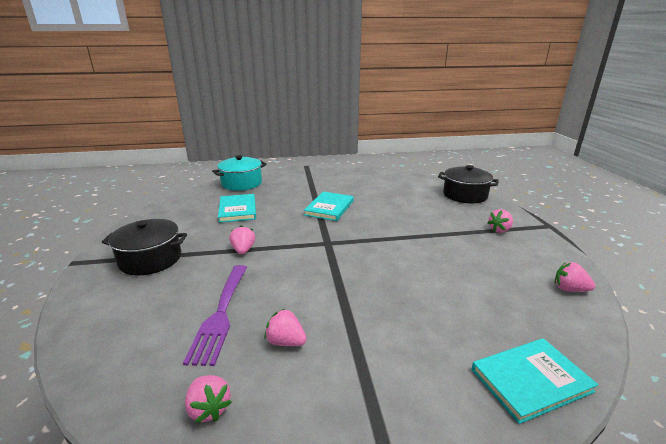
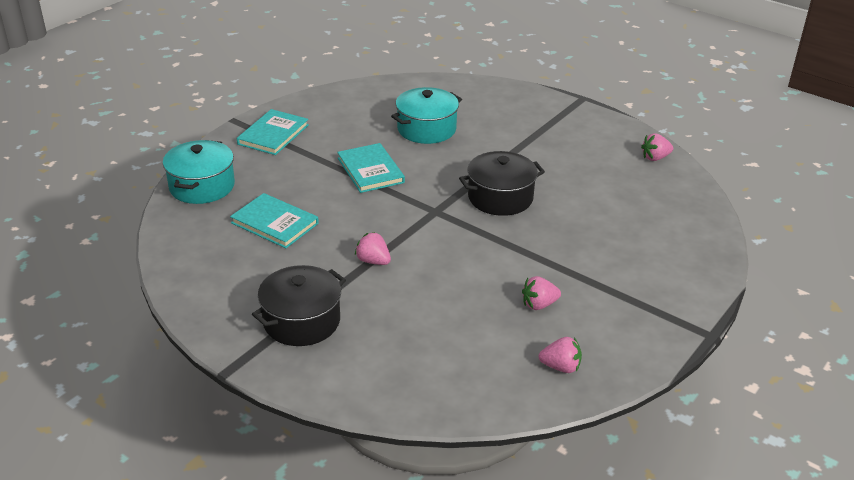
camera: 45 degrees left, 10 degrees up
(221, 314) = (461, 319): purple fork -> none
(398, 202) = (426, 129): none -> turquoise pot
(465, 195) = (475, 89): black pot -> black pot (500, 197)
(499, 230) = (553, 122): pink strawberry -> none
(530, 380) = (696, 237): turquoise book -> turquoise book (273, 134)

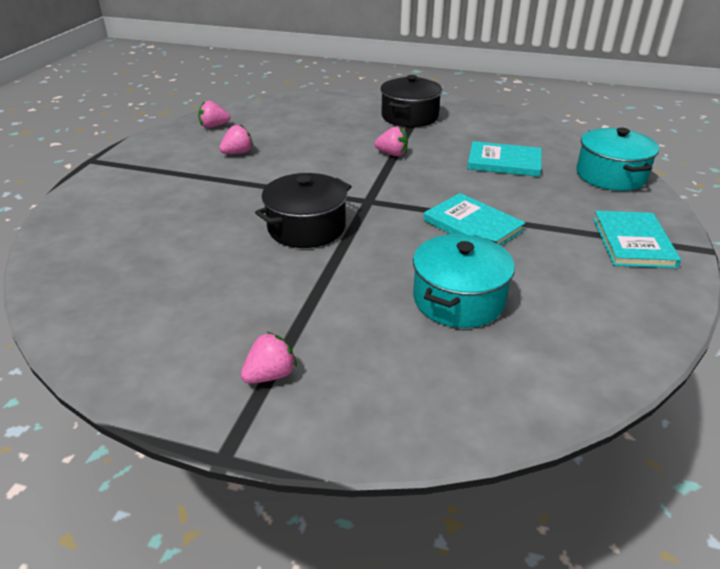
camera: 160 degrees right, 0 degrees up
(655, 158) = (96, 334): pink strawberry -> pink strawberry (270, 375)

